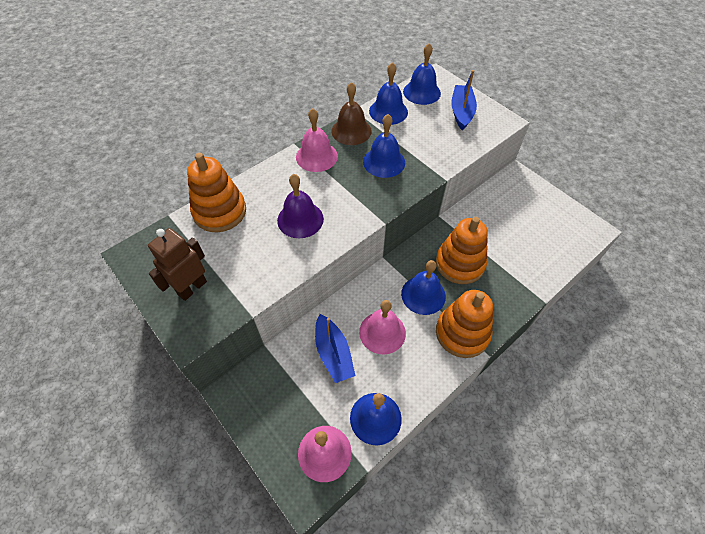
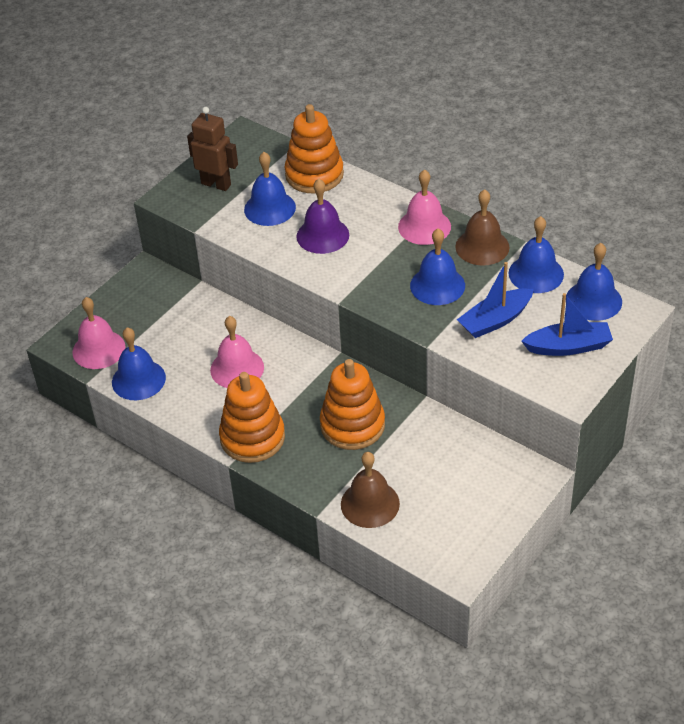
camera: 80 degrees right, 10 degrees down
(333, 353) = (202, 334): blue boat -> blue boat (495, 320)
(423, 295) = (296, 396): blue bell -> blue bell (269, 208)
(536, 267) = (370, 504): none -> brown bell

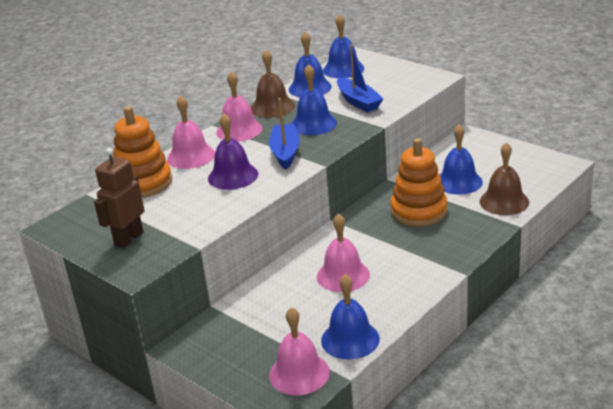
camera: 85 degrees left, 15 degrees down
(252, 438) = (432, 262): orange stacking toy -> none
(269, 208) = (182, 205): blue bell -> blue bell (458, 182)
(367, 198) = (191, 156): none -> pink bell
(568, 347) = (389, 77): blue boat -> blue boat (285, 152)

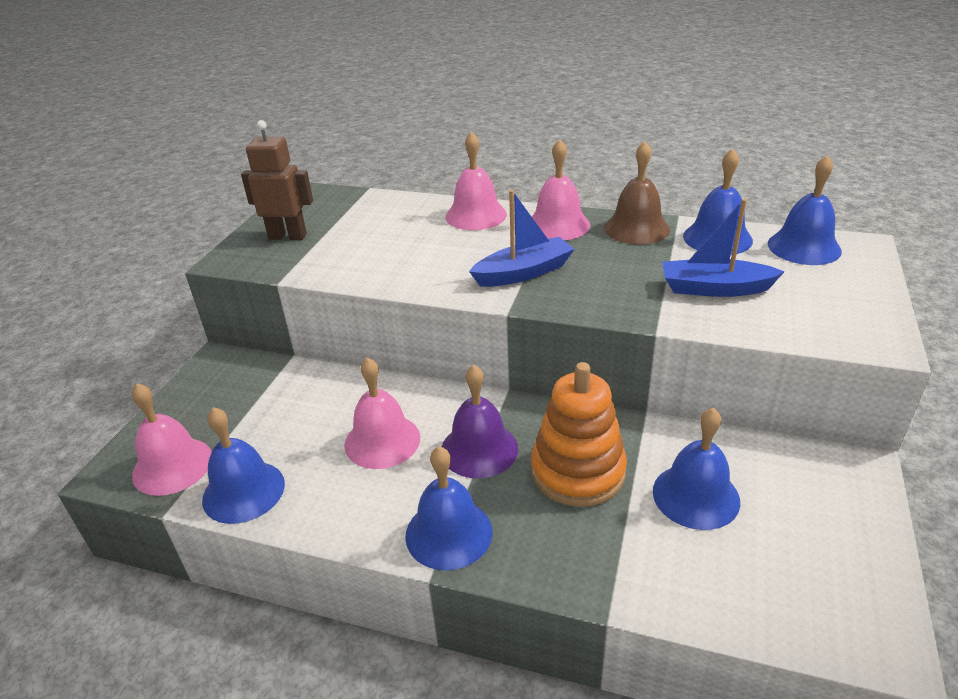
camera: 65 degrees right, 5 degrees up
(143, 183) = (402, 208): orange stacking toy -> none
(233, 176) = (444, 255): purple bell -> purple bell (479, 449)
(313, 124) = (616, 271): blue bell -> blue bell (449, 533)
(358, 102) = (714, 289): blue boat -> blue boat turned 60 degrees clockwise
(504, 201) = (674, 577): brown bell -> none

